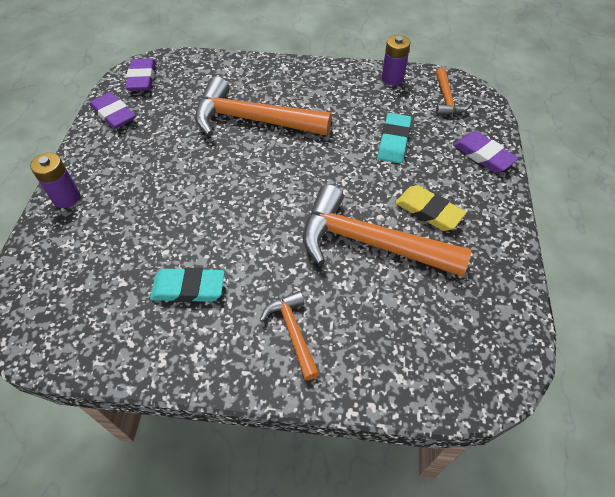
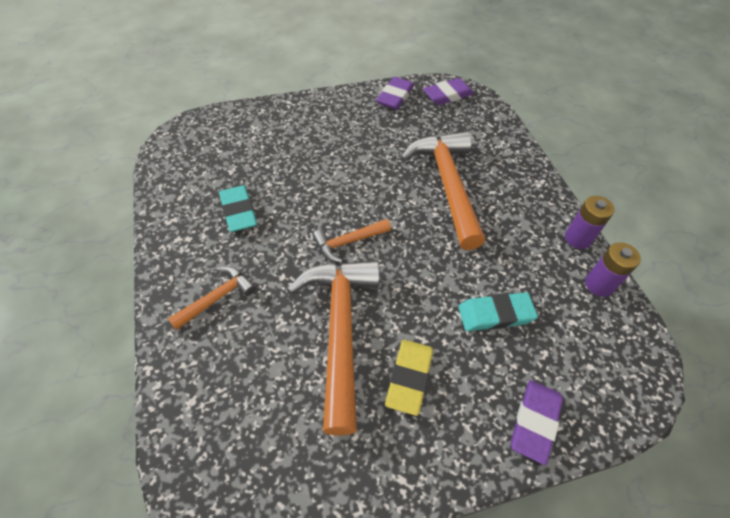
camera: 65 degrees right, 0 degrees up
(66, 198) = (295, 109): purple battery -> purple battery (577, 238)
(446, 99) = (606, 354): orange hammer -> orange hammer (348, 242)

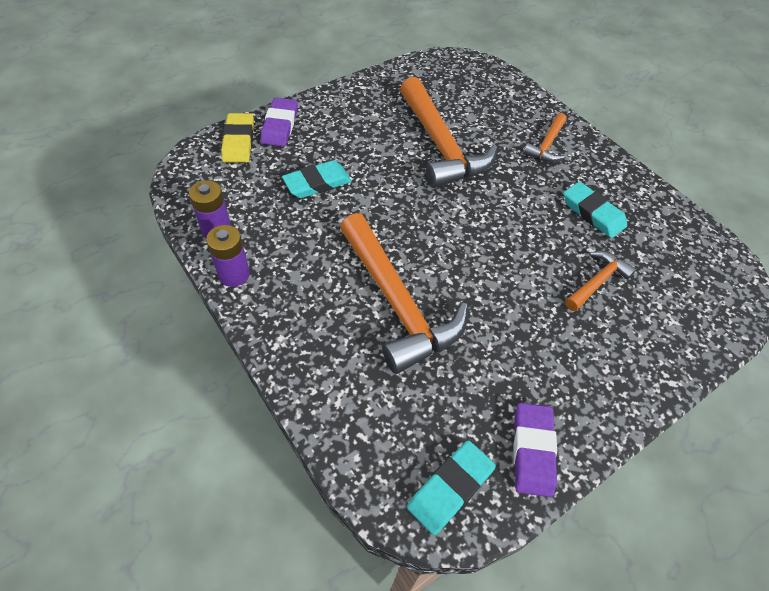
camera: 160 degrees right, 0 degrees up
(348, 242) = (472, 211): orange hammer -> orange hammer (597, 281)
(409, 378) = (376, 130): yellow eraser -> yellow eraser (239, 141)
(447, 95) = (450, 488): purple eraser -> turquoise eraser

